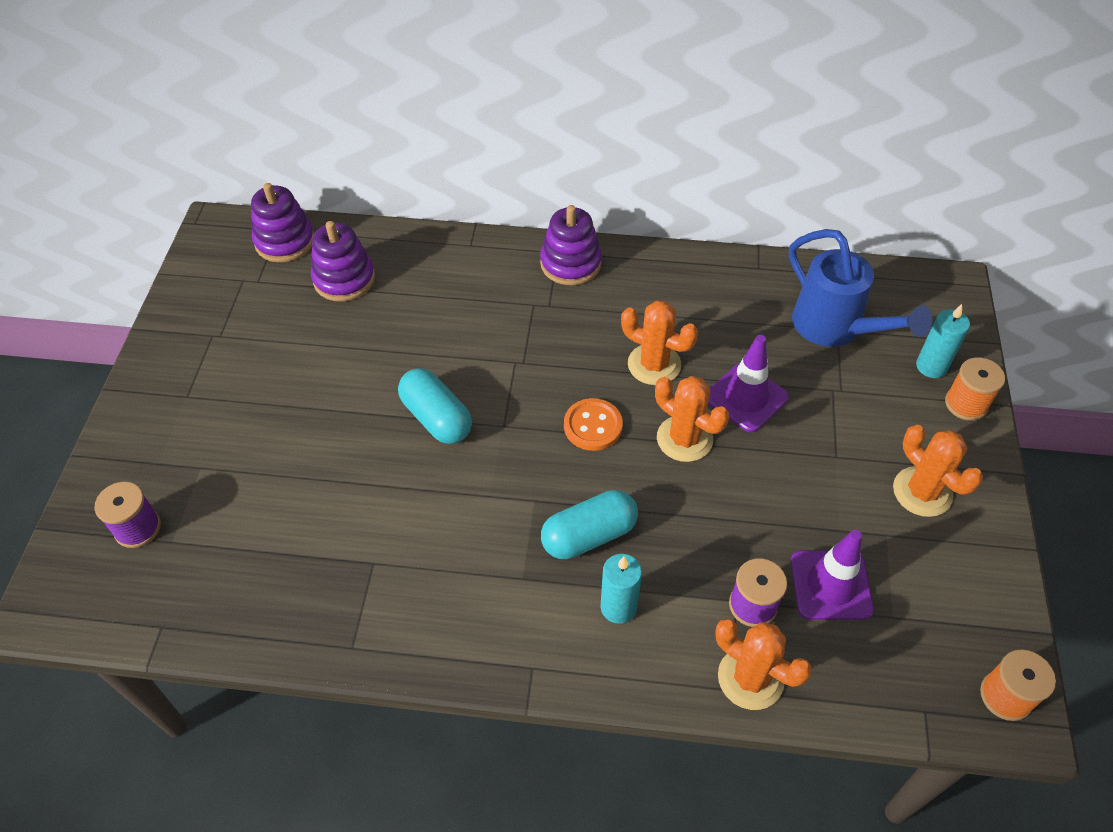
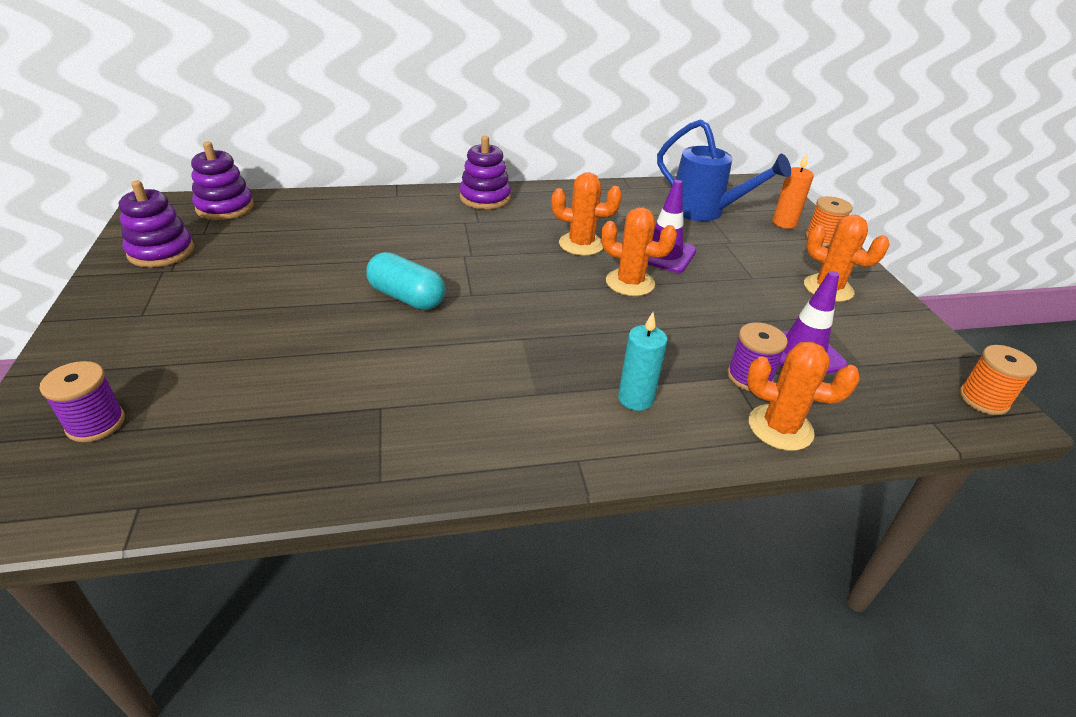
camera: 20 degrees left, 15 degrees down
(344, 279) = (289, 224): purple stacking toy -> purple stacking toy (161, 252)
(589, 535) = (583, 354): turquoise capsule -> none
(593, 426) = (550, 285): orange button -> none
(931, 366) = (784, 223): turquoise candle -> orange candle

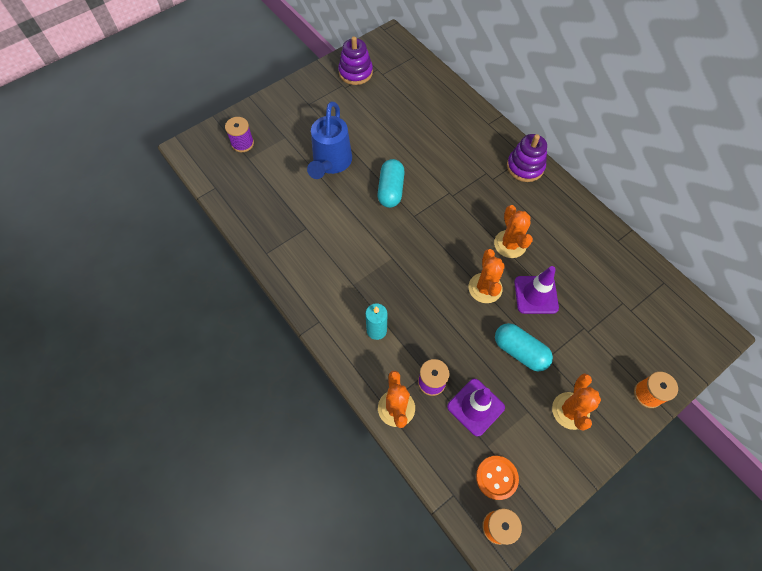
camera: 65 degrees right, 25 degrees up
(225, 207) = (411, 64): purple stacking toy -> none
(704, 211) = (622, 301): blue watering can -> blue watering can (331, 163)
(734, 292) = (520, 351): none -> turquoise capsule
(784, 223) = (652, 361): orange candle -> none
(910, 374) = (496, 477): none -> orange button

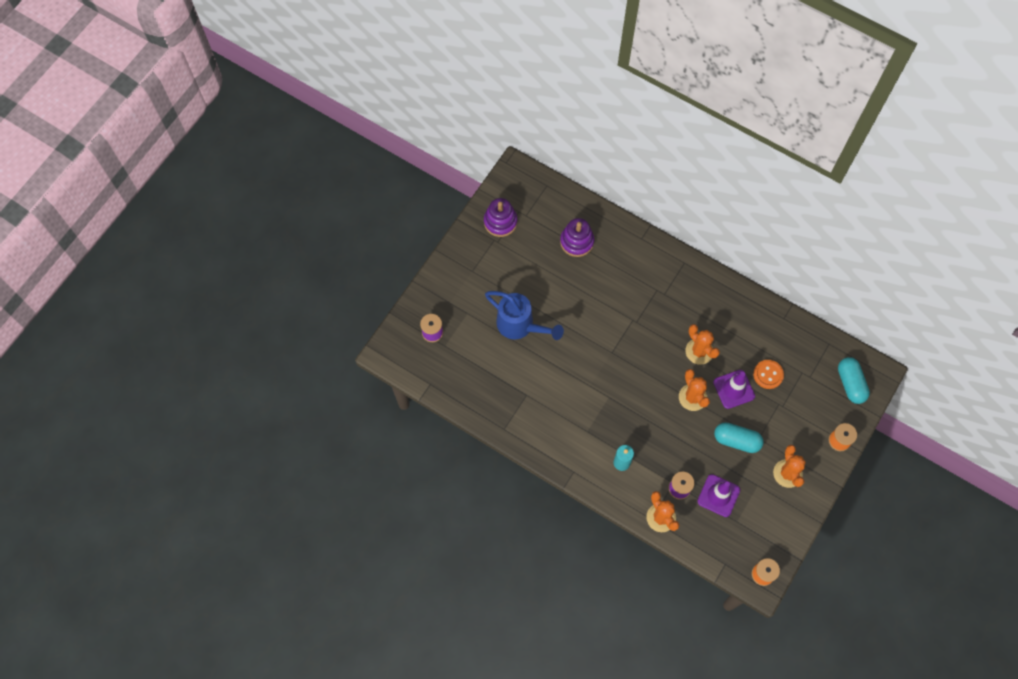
camera: 20 degrees left, 5 degrees up
(331, 163) = (520, 326): blue watering can -> blue watering can turned 45 degrees counterclockwise
(390, 190) = (582, 334): turquoise capsule -> turquoise capsule (850, 384)
(496, 477) = (751, 541): orange button -> orange button (768, 374)
(525, 167) = (687, 273): purple stacking toy -> purple stacking toy (576, 242)

